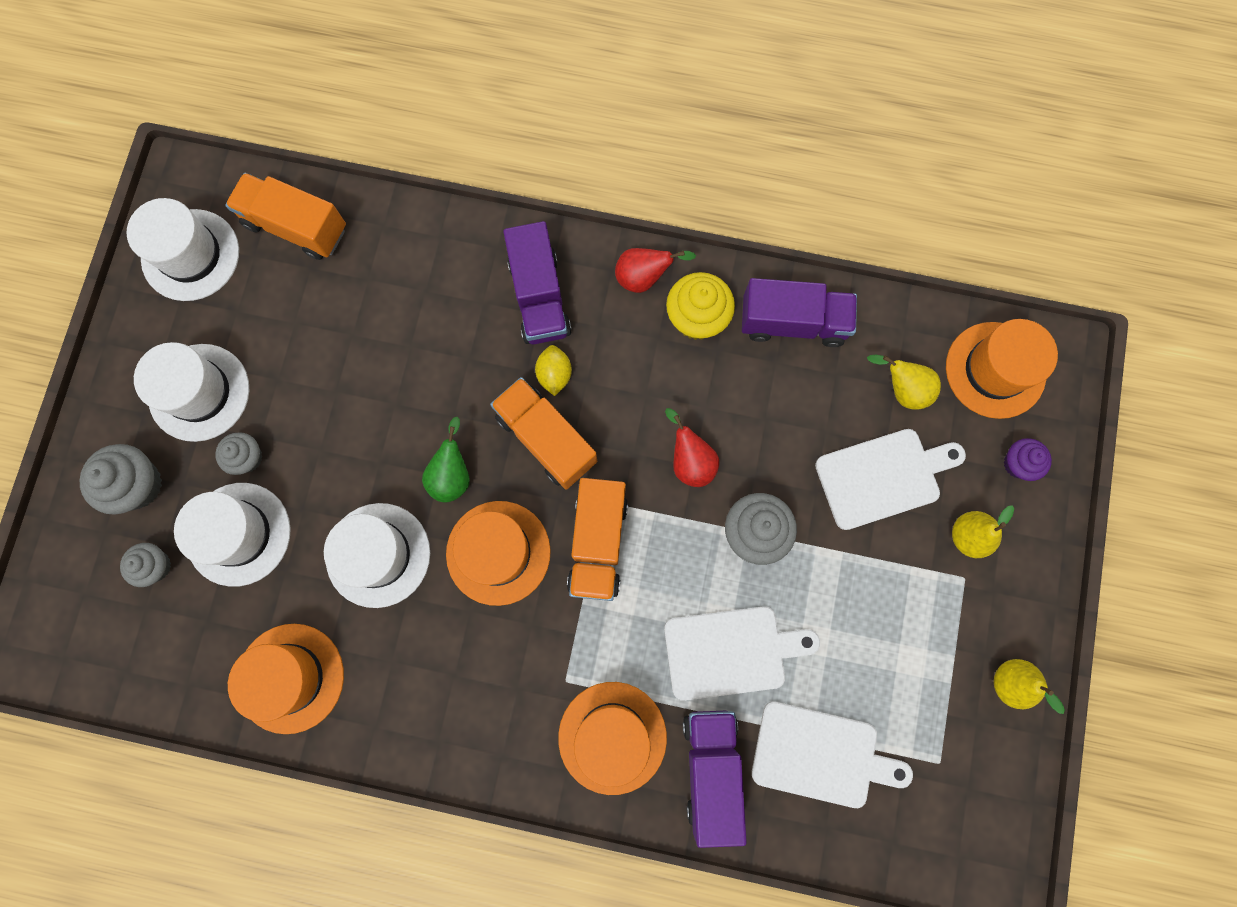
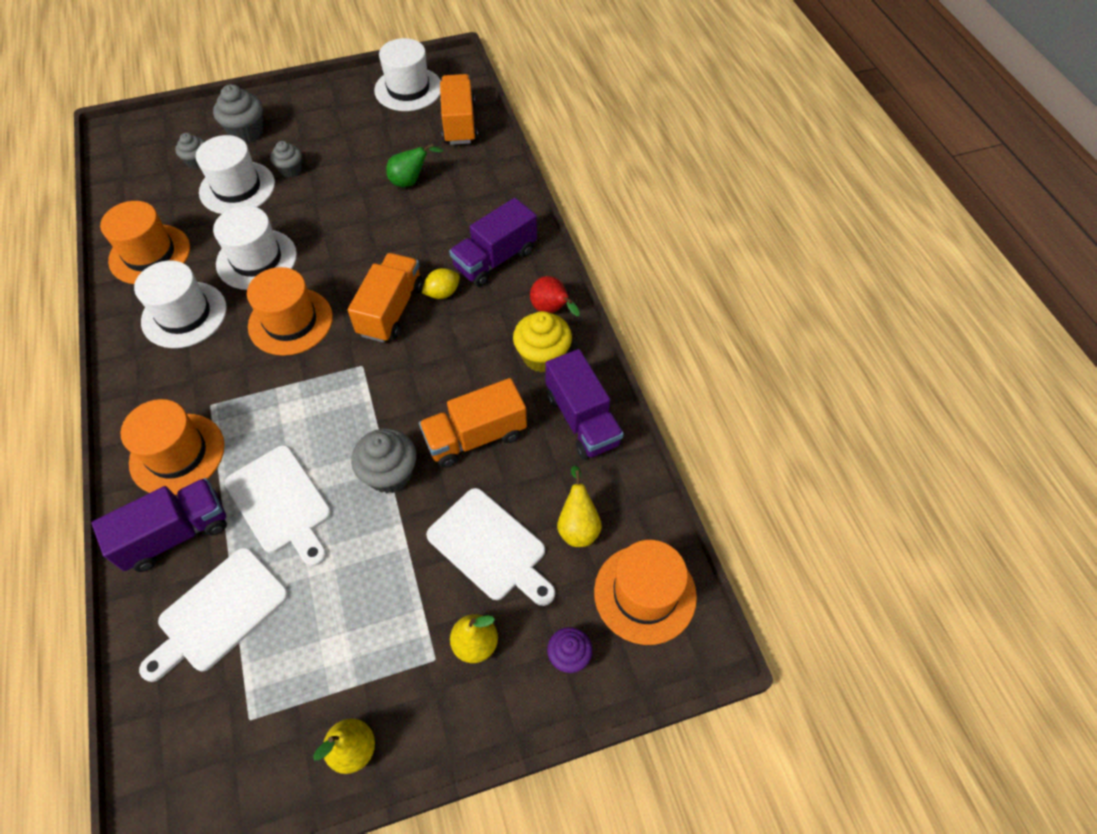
camera: 60 degrees right, 20 degrees down
(199, 392) = (321, 131): white hat -> white hat (184, 315)
(452, 474) = (335, 271): green pear -> green pear (411, 181)
(598, 543) = (328, 376): orange truck -> orange truck (475, 436)
(690, 460) = (425, 403): red pear -> none
(821, 755) = (219, 613): white cutting board -> white cutting board turned 60 degrees clockwise

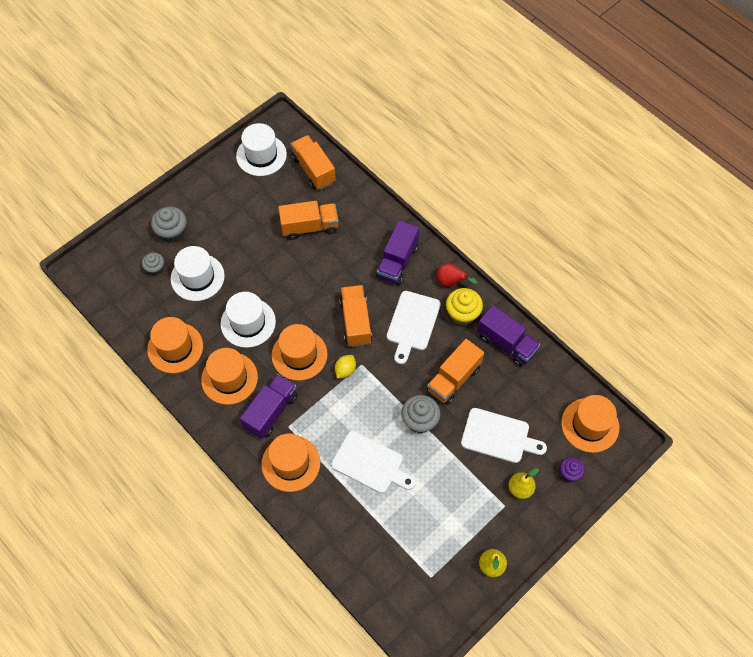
camera: 25 degrees left, 5 degrees up
(176, 534) = (324, 506): purple truck -> purple truck (271, 412)
(184, 315) = (229, 378): white hat -> orange hat
(219, 613) = (378, 535): white cutting board -> white cutting board (412, 324)
(290, 170) = (224, 249): grey cupcake -> none
(411, 181) = (309, 227): green pear -> orange truck
(442, 293) = (379, 297): yellow lemon -> yellow lemon (345, 370)
(578, 526) = (537, 404): yellow pear -> none

